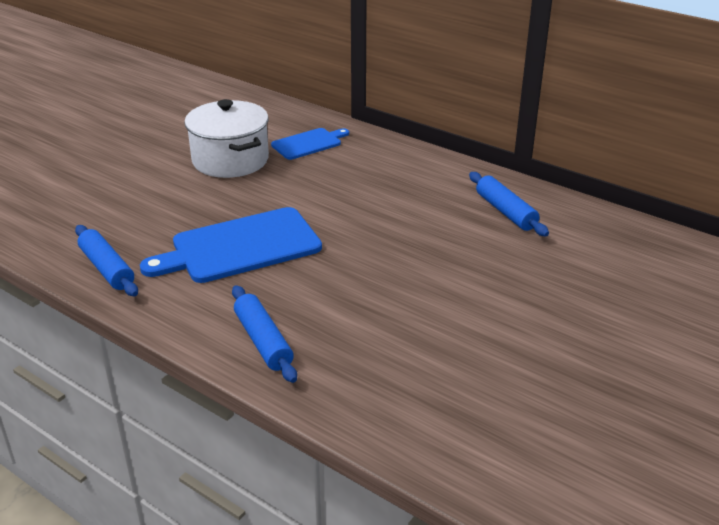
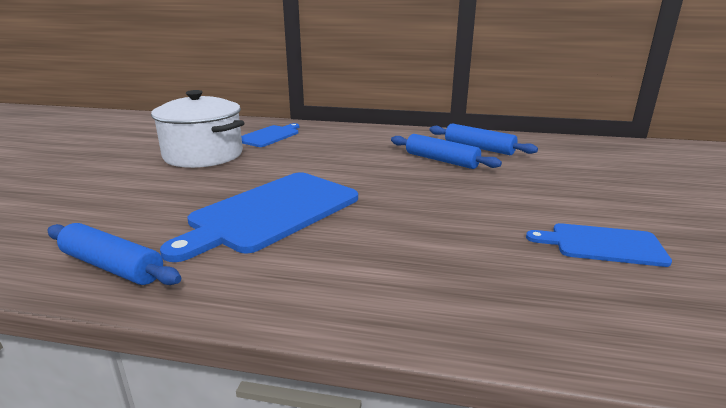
camera: 25 degrees left, 10 degrees down
(263, 341) = (384, 291): blue rolling pin -> blue rolling pin (441, 160)
(472, 354) = (602, 245): none -> blue cutting board

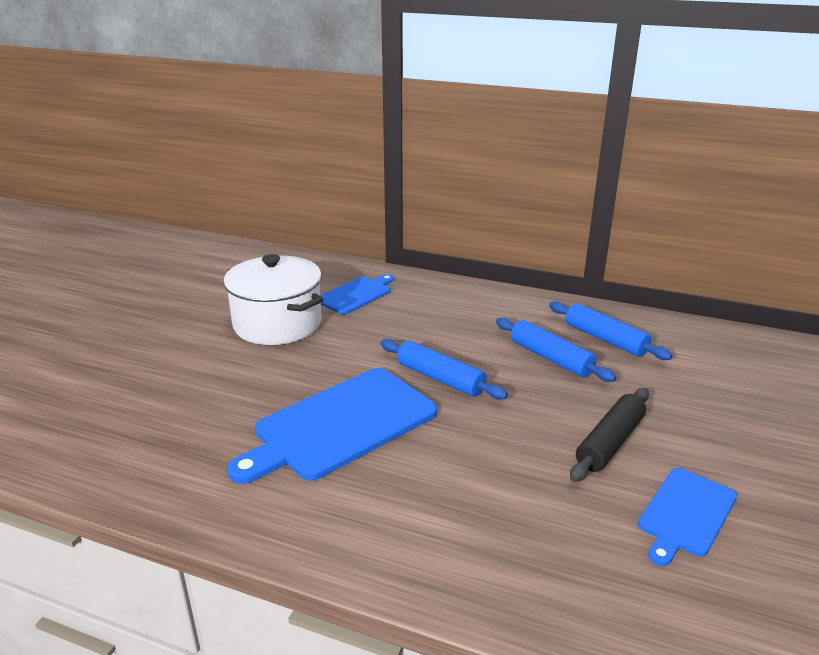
camera: 10 degrees right, 5 degrees up
(112, 266) = (183, 482): blue rolling pin -> blue rolling pin (440, 378)
(514, 205) = (610, 443): none -> black rolling pin
(602, 245) = (685, 514): blue cutting board -> blue cutting board turned 75 degrees counterclockwise

